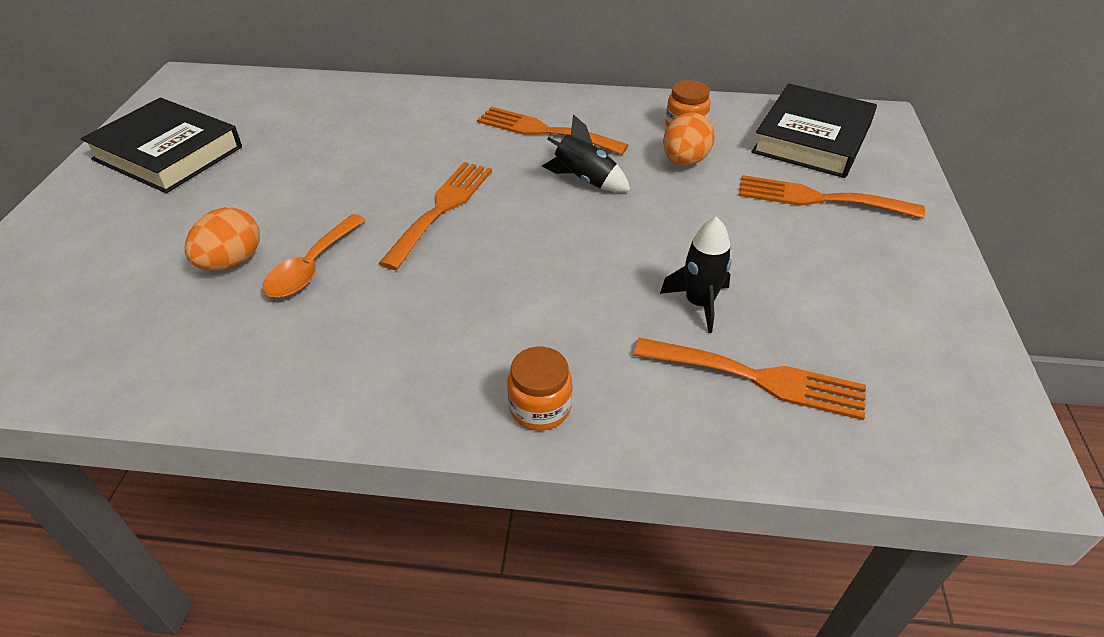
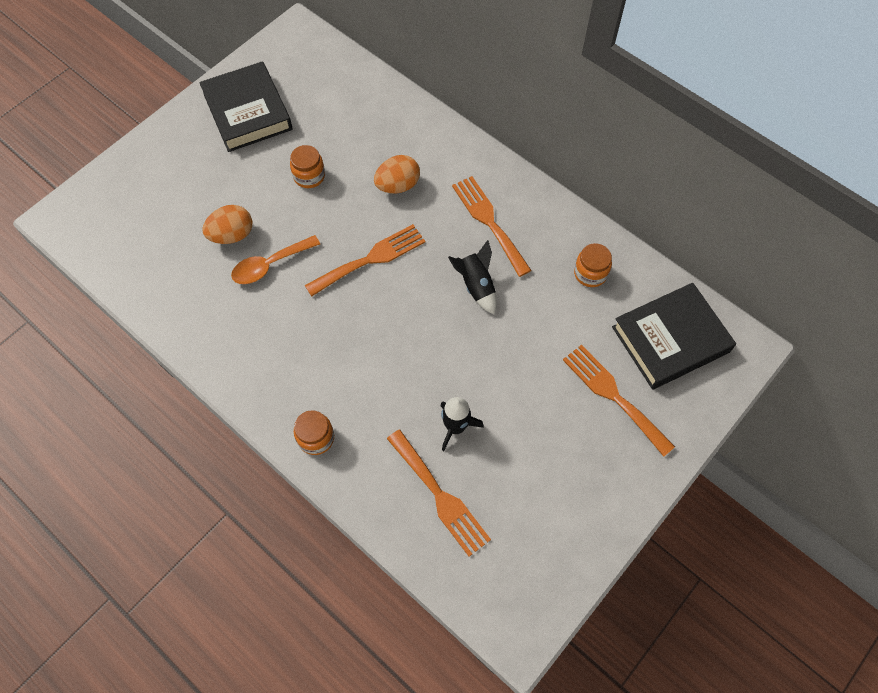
camera: 35 degrees right, 20 degrees up
(298, 174) = (309, 176): none -> orange jar
(684, 161) = (557, 307): orange egg -> orange egg (398, 185)

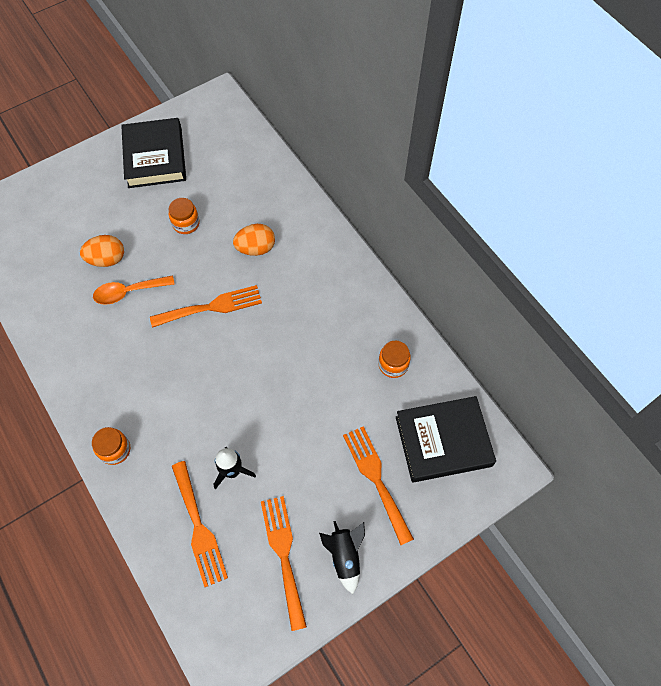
camera: 15 degrees right, 0 degrees up
(476, 286) = (291, 352): black rocket -> black rocket (345, 556)
(489, 222) = (321, 298): orange fork -> orange fork (283, 554)

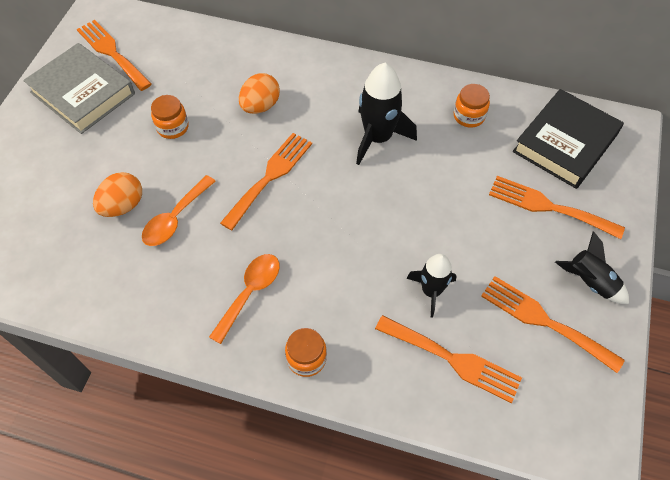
camera: 40 degrees left, 5 degrees down
(124, 379) = (250, 293): none -> orange spoon
(155, 157) = (83, 93): black book -> grey book
(199, 137) = (112, 53): none -> orange fork
(310, 332) = (378, 138): none -> black rocket

